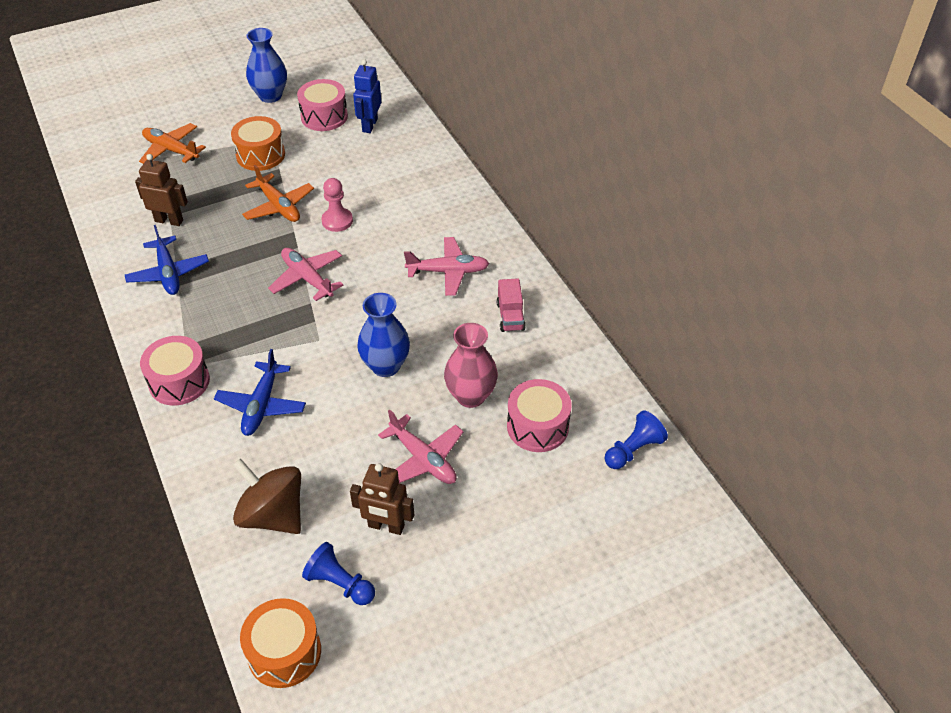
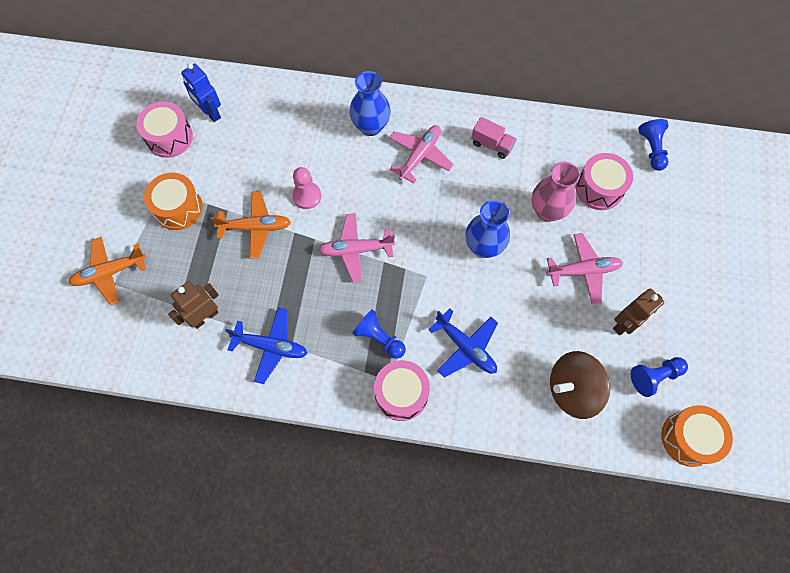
camera: 55 degrees left, 20 degrees up
(227, 338) = (379, 338): none -> blue pawn
(270, 96) = (104, 161): blue vase -> blue vase (370, 126)

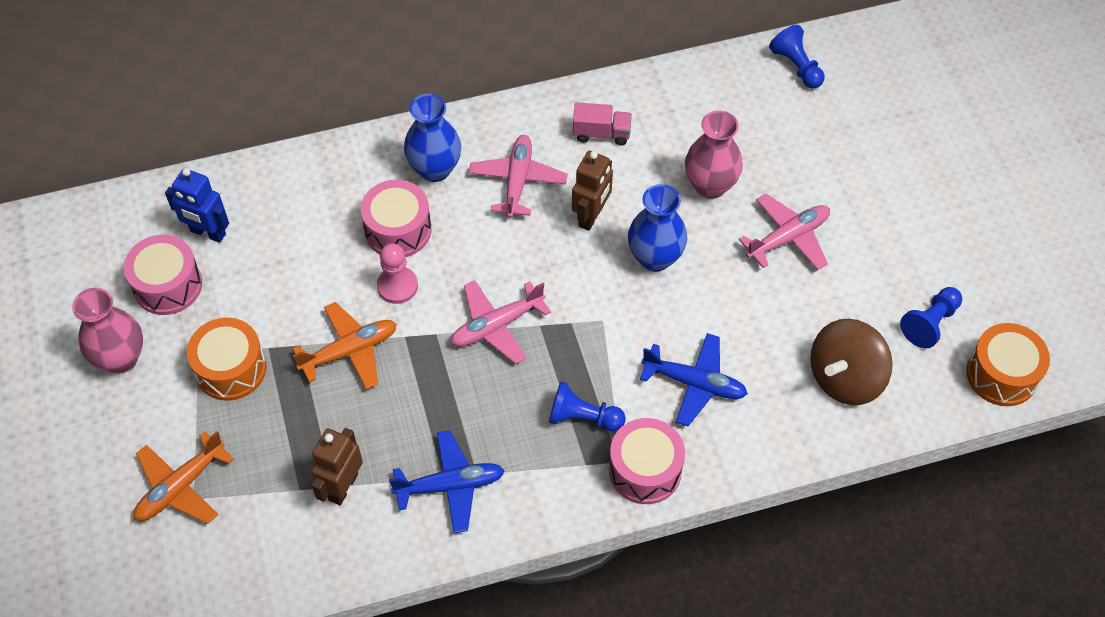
camera: 25 degrees left, 10 degrees down
(118, 173) = (121, 358): none -> pink vase
(599, 189) = (758, 135): pink drum -> pink drum (398, 230)
(625, 324) = (867, 278): brown robot -> brown robot (591, 216)

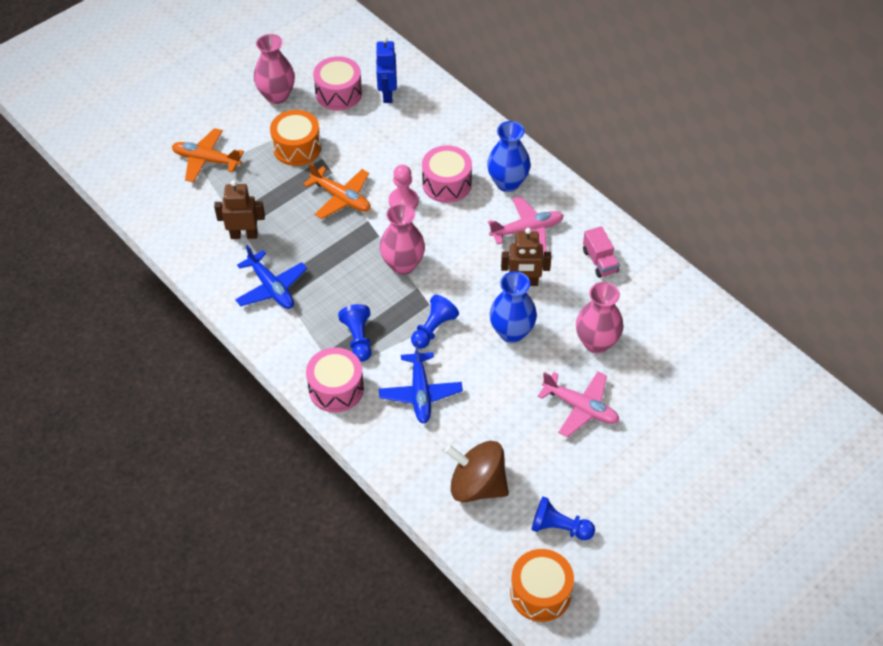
camera: 65 degrees right, 5 degrees down
(496, 326) = (403, 264): pink plane -> pink vase
(796, 66) = (749, 358): blue pawn -> blue pawn (433, 329)

